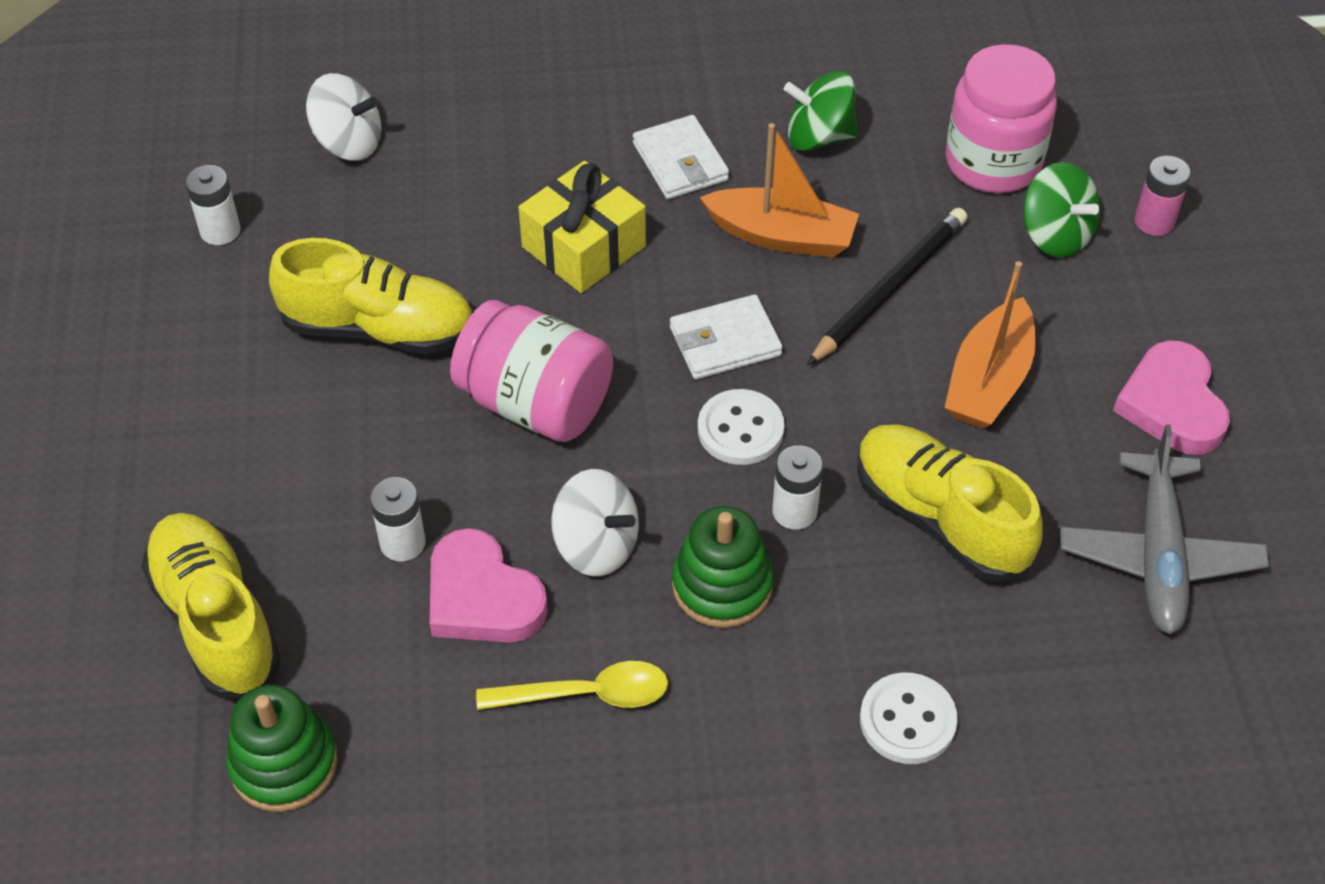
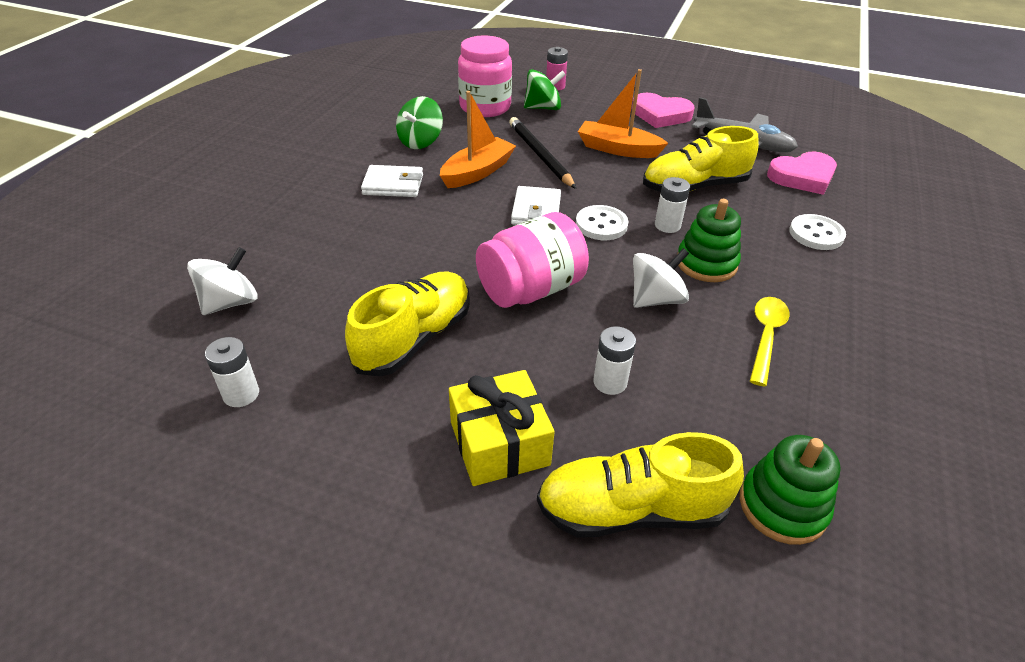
camera: 65 degrees left, 10 degrees down
(482, 597) = (673, 358): pink heart -> pink heart (802, 177)
(584, 247) = (423, 235): yellow gift -> yellow gift (499, 443)
(989, 381) = (618, 149): orange boat -> orange boat turned 150 degrees clockwise

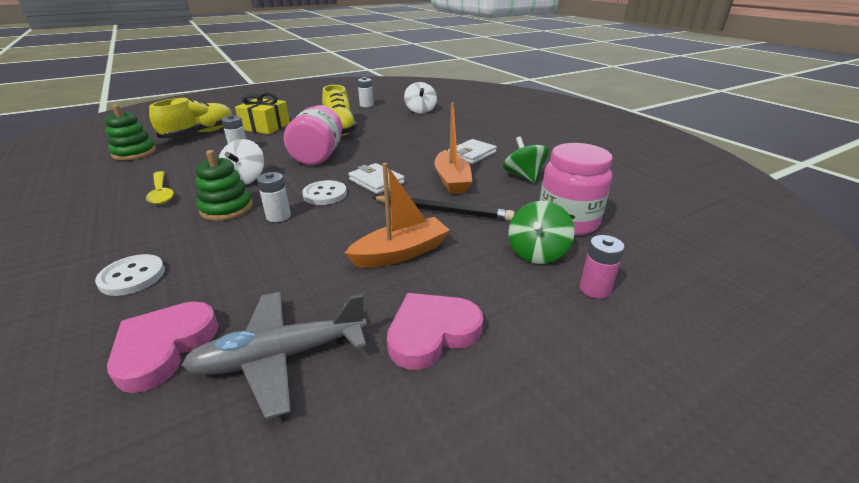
camera: 130 degrees right, 10 degrees down
(694, 187) = (287, 258): yellow shoe -> none

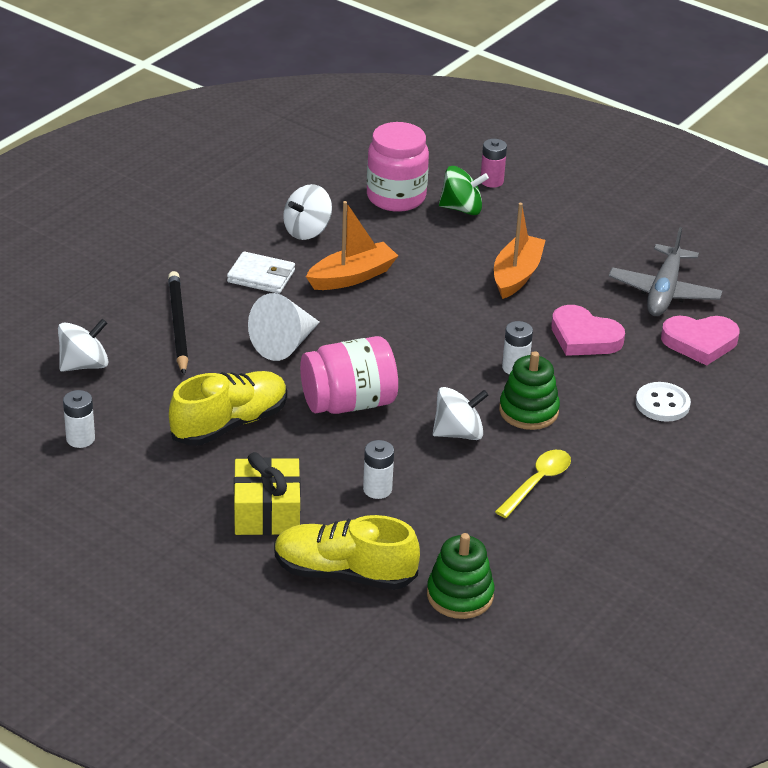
camera: 115 degrees left, 5 degrees up
(280, 357) = (664, 292): grey plane -> grey plane turned 60 degrees clockwise
(325, 194) = (449, 355): white button -> none
(376, 181) = (392, 329): white wallet -> none
(393, 149) = (285, 344): none -> white cone
(401, 253) = (516, 275): orange boat -> orange boat turned 75 degrees clockwise
(432, 333) = (593, 240): pink heart -> pink heart (584, 337)
(443, 211) = (427, 268): black pencil -> black pencil (178, 325)
(523, 176) = (307, 231): green spinning top -> white spinning top

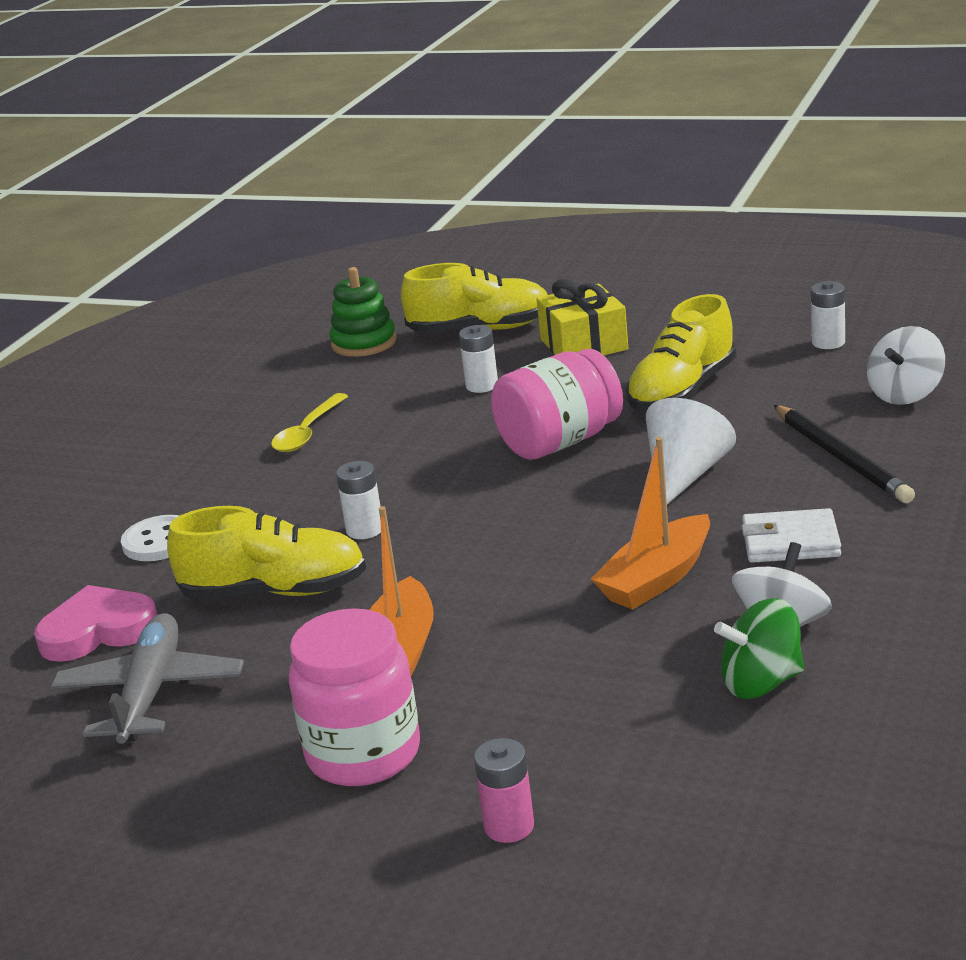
camera: 170 degrees right, 10 degrees down
(396, 197) = (675, 733): pink jar -> pink jar (363, 754)
(458, 433) = (414, 449): white spinning top -> none
(462, 209) = (541, 746): green spinning top -> green spinning top (761, 683)
(528, 411) = (334, 490): green stacking toy -> none
(584, 337) = (275, 592): pink heart -> yellow shoe

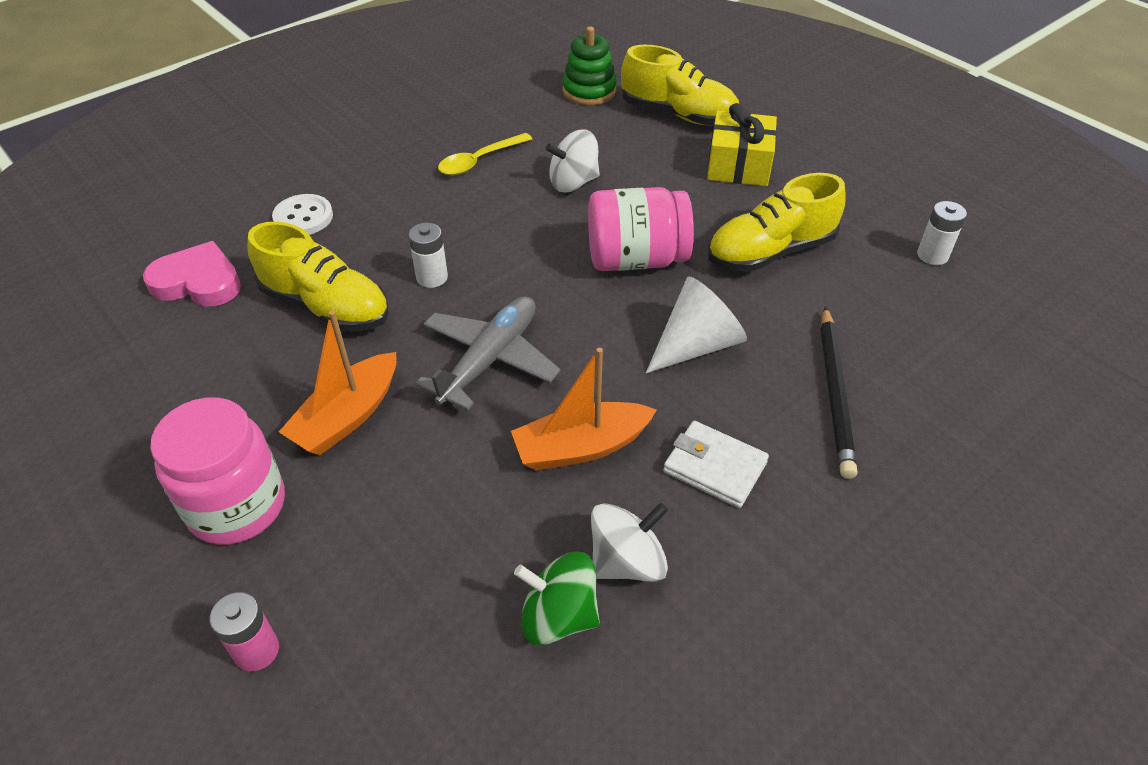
camera: 25 degrees right, 20 degrees up
(151, 692) = (174, 359): grey plane -> grey plane (490, 359)
(482, 386) = (631, 172): white battery -> none
(905, 394) = (950, 348): white spinning top -> white spinning top (573, 182)

